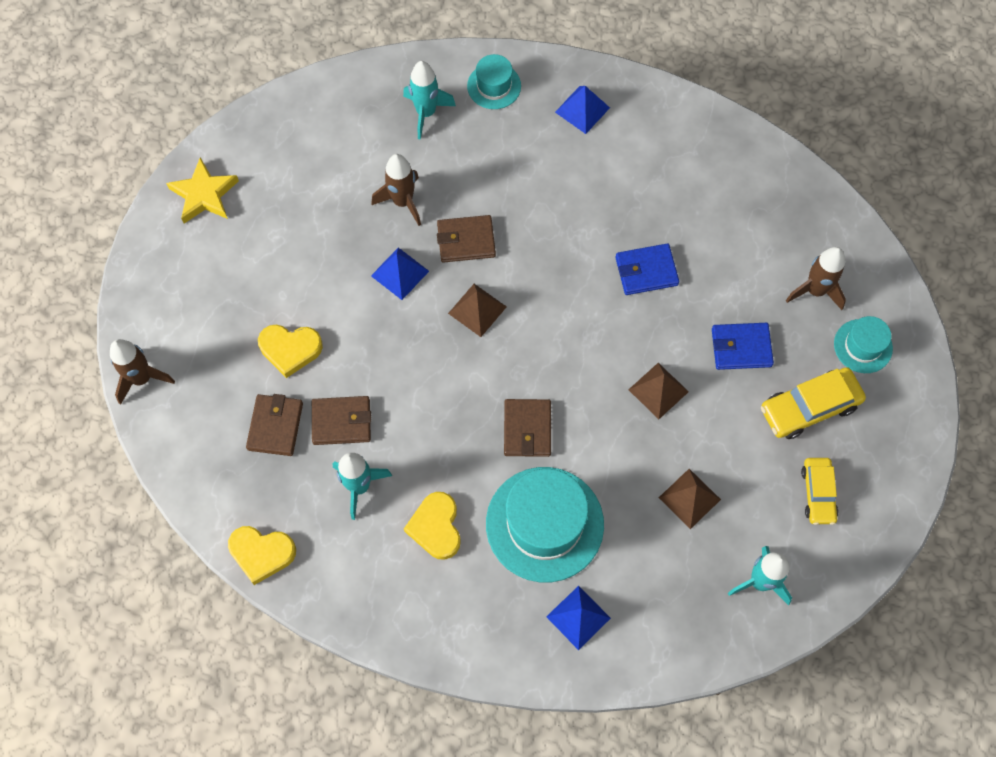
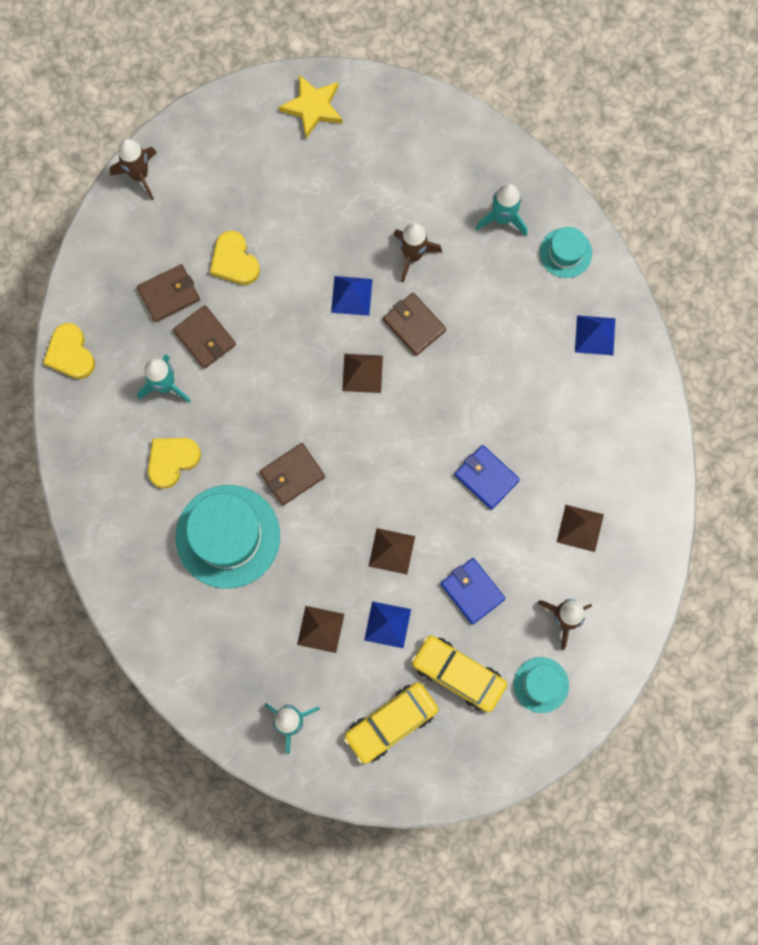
camera: 55 degrees right, 10 degrees up
(578, 617) = (174, 606): blue pyramid -> blue pyramid (387, 624)
(743, 227) = (580, 528): none -> brown pyramid
(818, 493) = (391, 723): yellow car -> yellow car, size x1.52

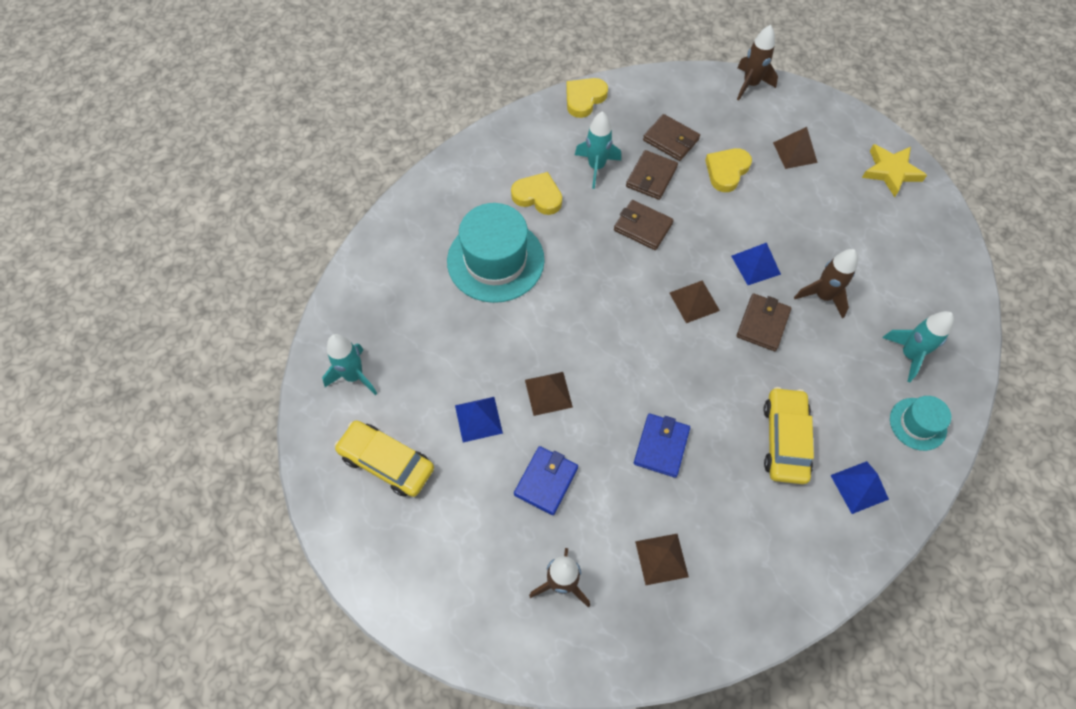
camera: 65 degrees right, 15 degrees down
(292, 475) = (574, 285): brown wallet -> brown wallet (643, 227)
(320, 629) = (448, 365): brown pyramid -> brown pyramid (795, 152)
(458, 674) = (460, 504): yellow car -> yellow car (785, 440)
(541, 685) = (484, 590): turquoise hat -> none

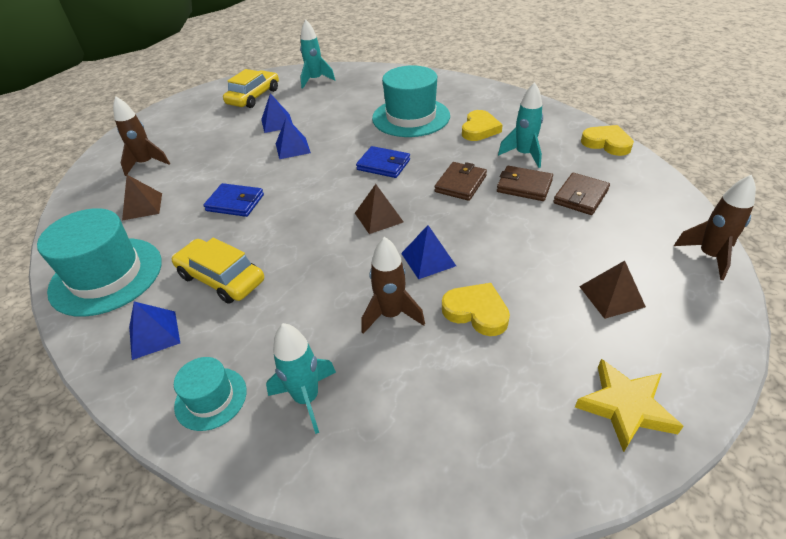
camera: 90 degrees right, 20 degrees down
(546, 481) = (222, 152): blue wallet -> blue wallet (383, 165)
(548, 393) = (292, 148): brown pyramid -> blue pyramid
(726, 171) = (554, 237): yellow heart -> yellow heart (476, 312)
(762, 324) = (353, 264): brown wallet -> none
(784, 561) = (106, 275): none -> turquoise hat
(785, 440) = (221, 278): yellow car -> yellow car turned 150 degrees counterclockwise

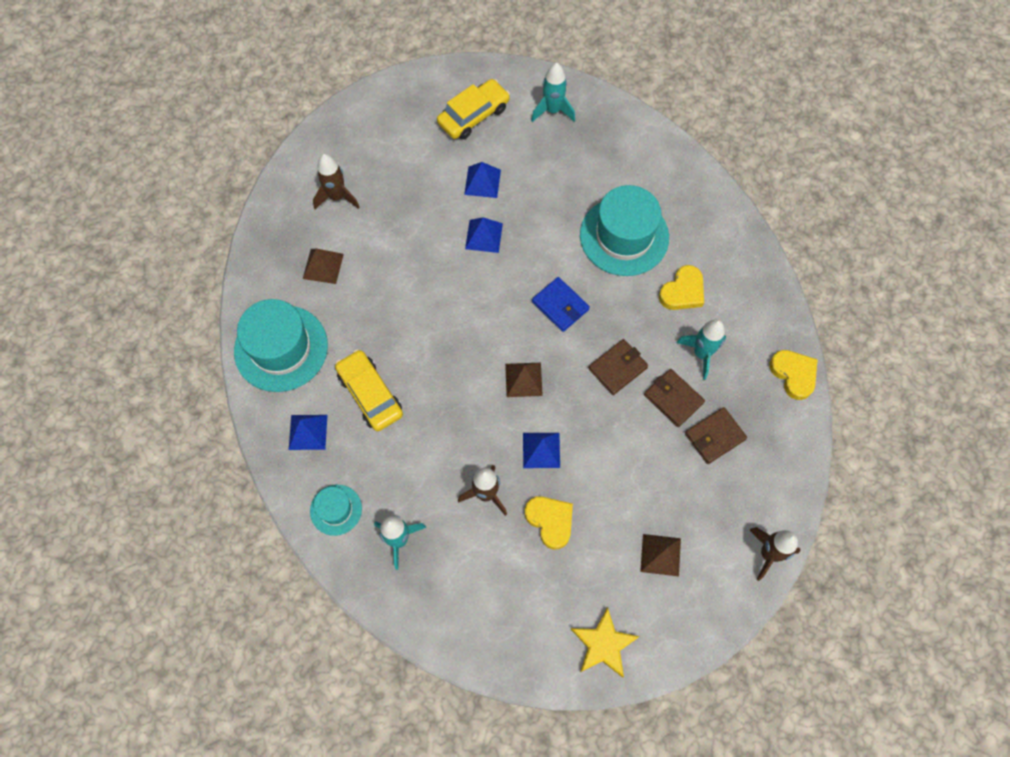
camera: 20 degrees right, 25 degrees up
(235, 203) = (405, 300): blue wallet -> none

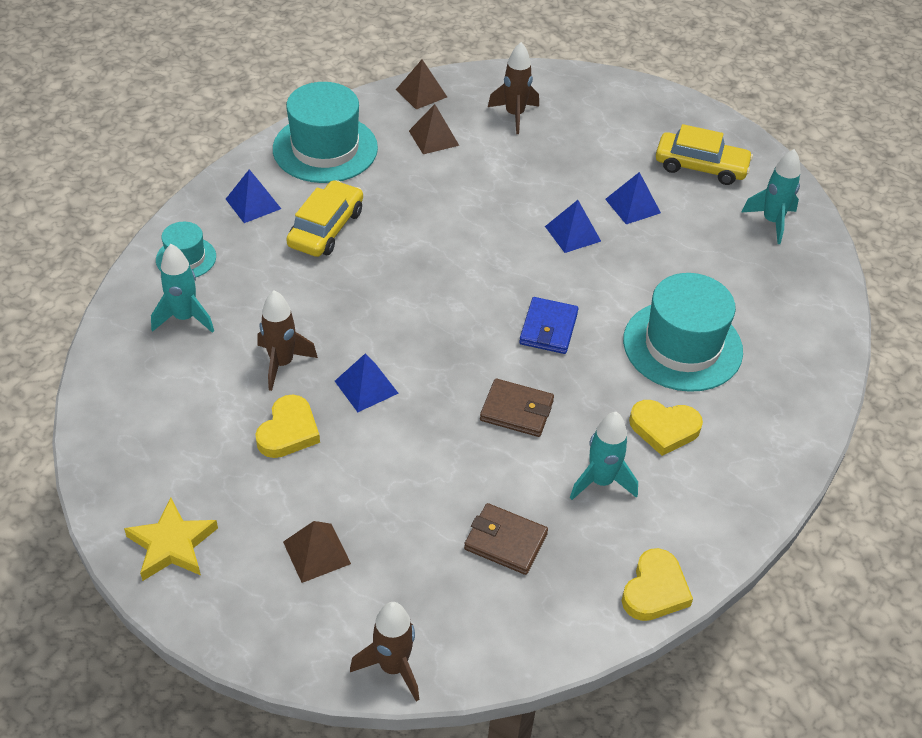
camera: 55 degrees right, 20 degrees down
(523, 379) = (436, 336): brown pyramid -> brown pyramid (421, 93)
(673, 399) = (521, 479): brown wallet -> none

